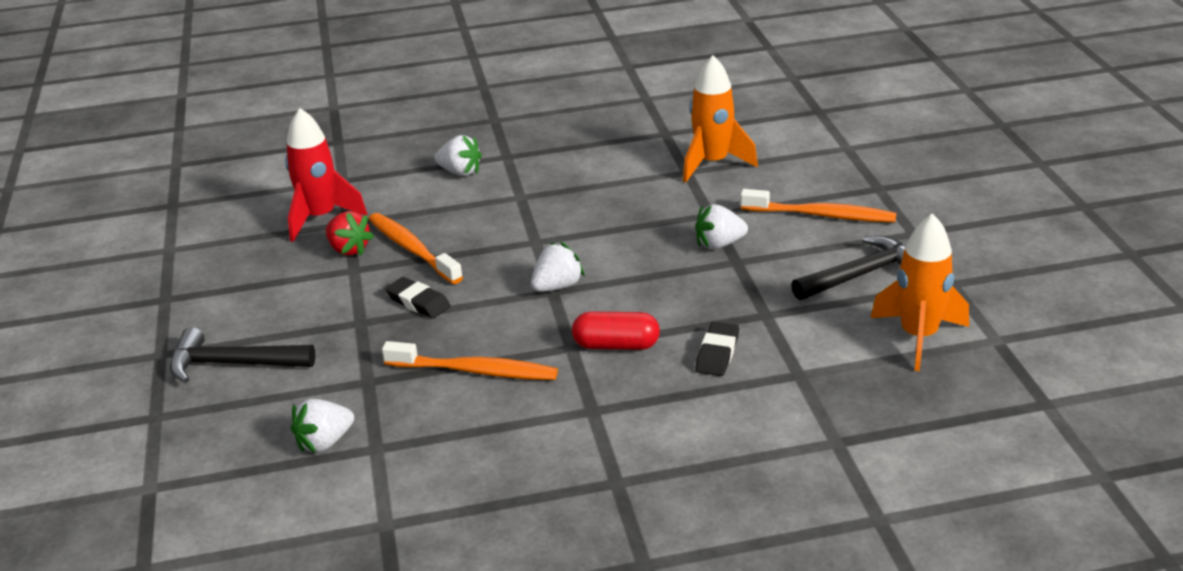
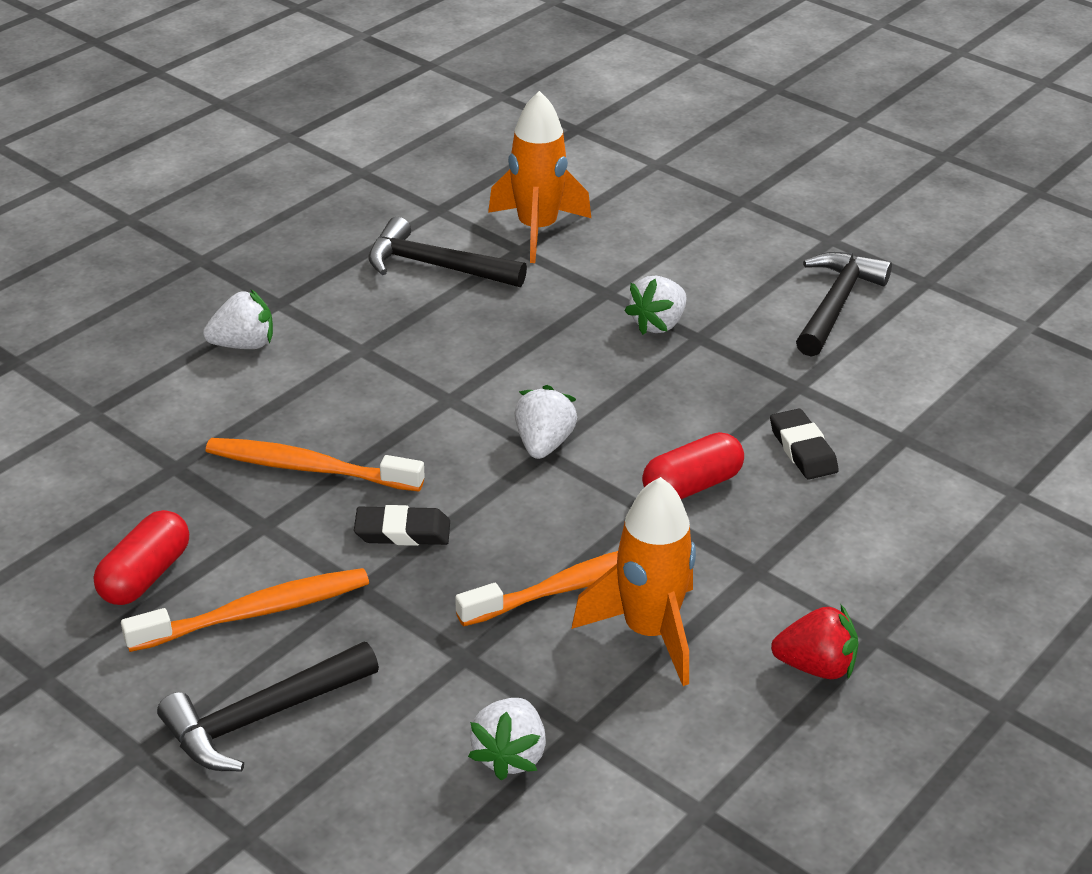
camera: 40 degrees left, 5 degrees up
(267, 270) = (145, 575): none -> red capsule
(320, 218) = (128, 475): red rocket -> none
(349, 249) = (223, 501): red strawberry -> red strawberry (816, 666)
(621, 165) = (435, 266): none -> black hammer
(821, 215) = (721, 251): orange toothbrush -> orange toothbrush (255, 612)
(918, 337) = (962, 351): orange rocket -> orange rocket (649, 632)

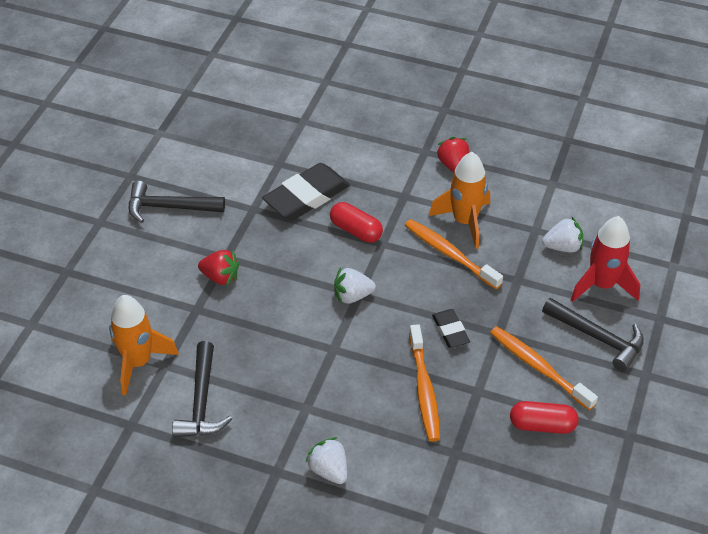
camera: 110 degrees left, 10 degrees up
(379, 777) = (602, 285): none -> red rocket
(658, 324) = (220, 277): white strawberry -> red strawberry
(803, 449) = (306, 196): black eraser -> black eraser, size x1.87

